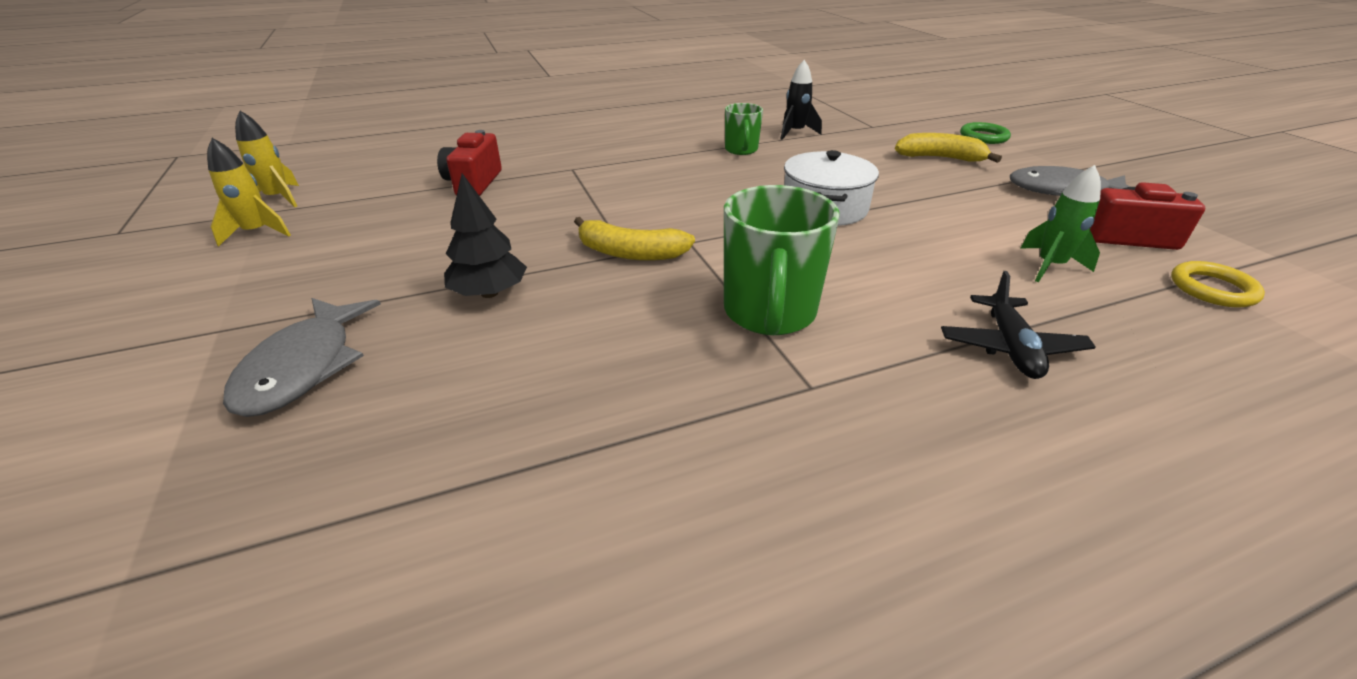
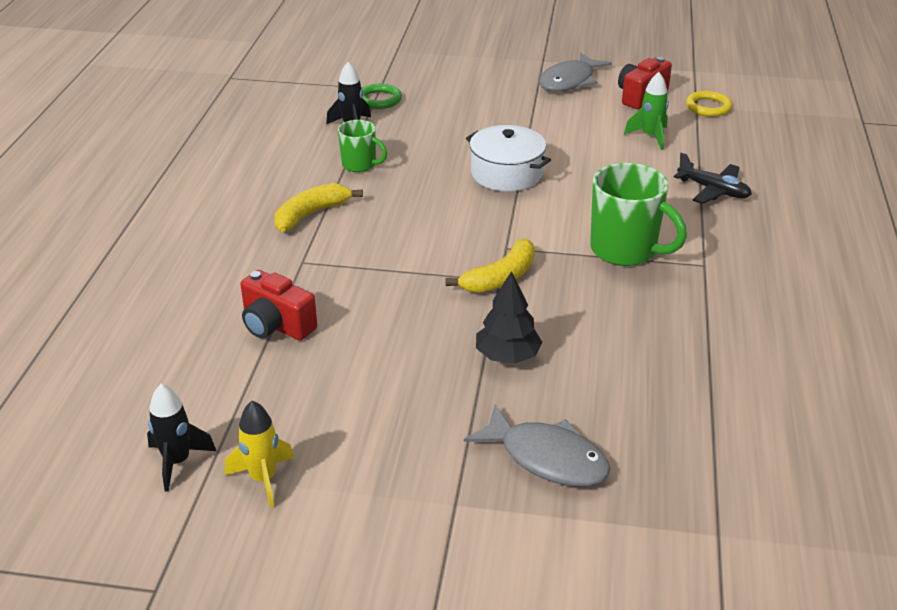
camera: 60 degrees left, 0 degrees up
(278, 198) = (177, 462): yellow rocket -> black rocket
(940, 158) = (473, 93): yellow banana -> yellow banana (311, 214)
(983, 137) = (455, 58): green ring -> green ring (379, 99)

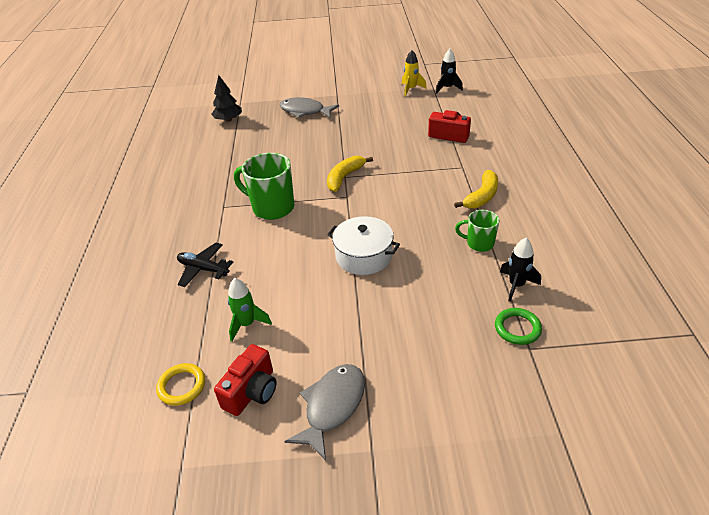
camera: 170 degrees right, 5 degrees up
(507, 356) = (330, 142): black tree -> black tree (228, 120)

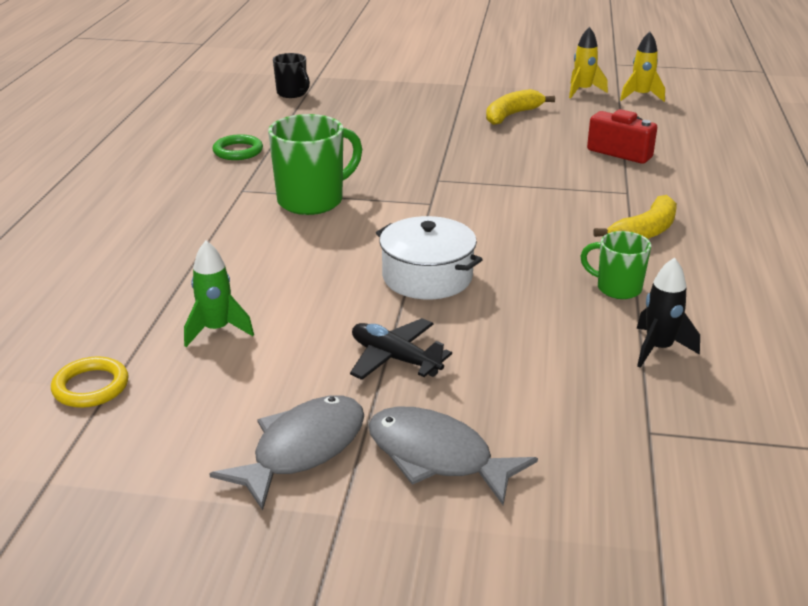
camera: 10 degrees right, 10 degrees down
(203, 269) = (182, 257): black plane -> black plane (395, 358)
(228, 120) = (292, 93): black tree -> black mug
(252, 392) = (189, 411): red camera -> none
(272, 207) = (312, 201): green mug -> green mug turned 105 degrees clockwise
(305, 111) = (409, 97): grey fish -> grey fish (437, 457)
(344, 177) = (437, 181): yellow banana -> yellow banana (512, 115)
(447, 88) = (641, 96): black rocket -> yellow rocket
(517, 328) = (638, 403): green ring -> green ring (238, 151)

